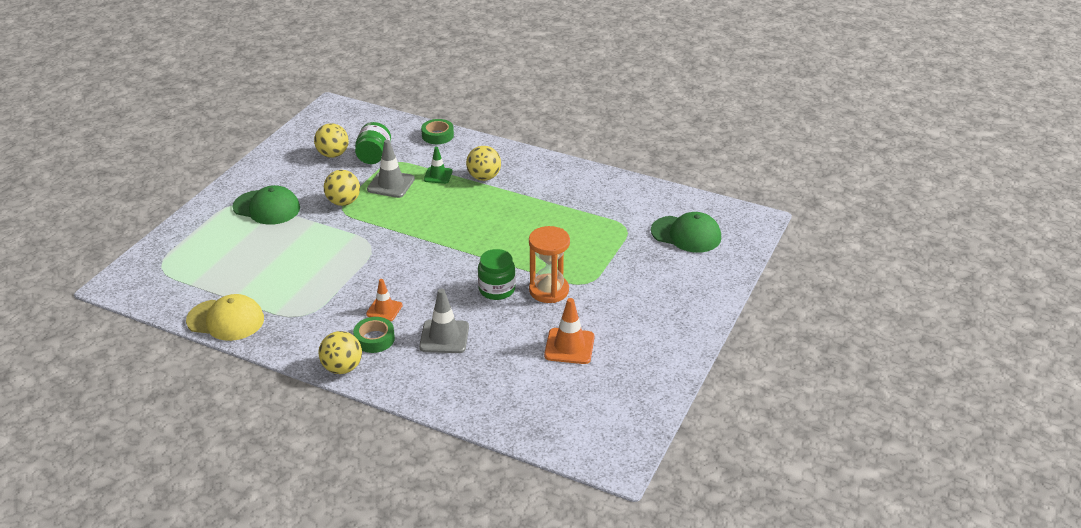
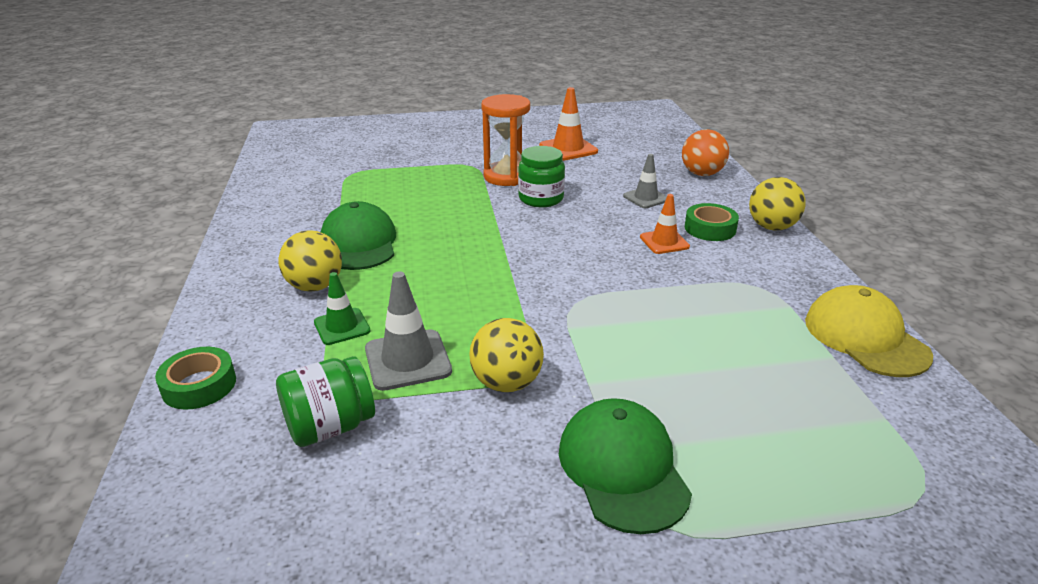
camera: 125 degrees left, 5 degrees down
(333, 154) = (363, 491): yellow ball -> none
(444, 337) = (646, 198): grey traffic cone -> grey traffic cone, size x0.66
(447, 391) = (702, 174): none -> orange ball
(686, 234) = (337, 147): green cap -> green cap (359, 243)

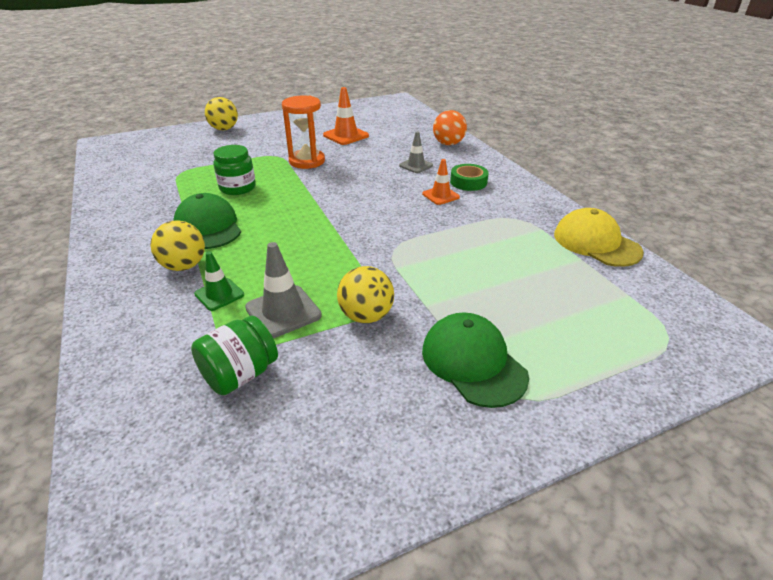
camera: 15 degrees left, 5 degrees up
(199, 385) = (113, 362): green tape -> none
(541, 199) = (339, 175): green jar -> green jar (237, 188)
(771, 227) = (509, 176): yellow ball -> yellow ball (224, 129)

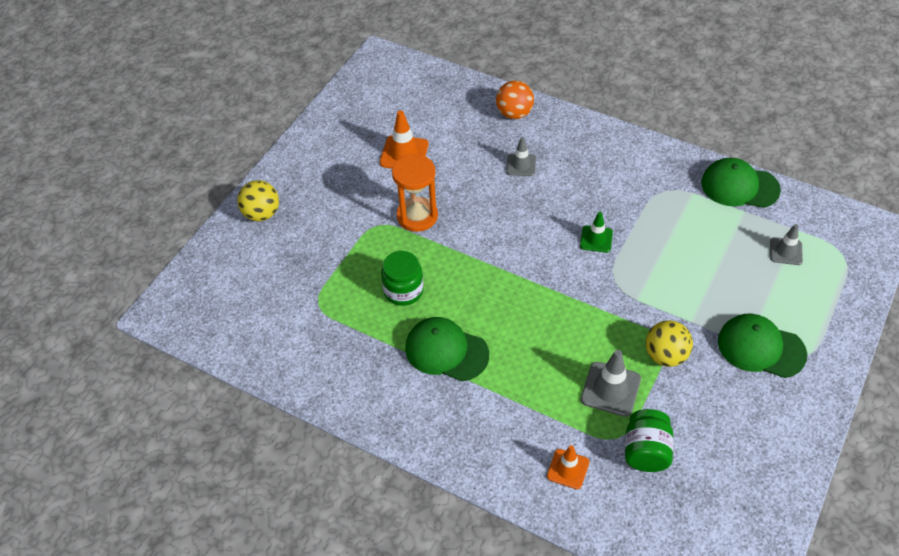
camera: 35 degrees left, 15 degrees up
(184, 266) = (487, 400): yellow ball -> none
(219, 294) = (549, 406): green traffic cone -> green traffic cone (596, 239)
(440, 195) = (584, 196): orange traffic cone -> orange traffic cone (568, 469)
(468, 182) = (587, 163): green tape -> none
(596, 243) = (739, 186): yellow cap -> green cap
(596, 304) = (785, 251): none -> grey traffic cone

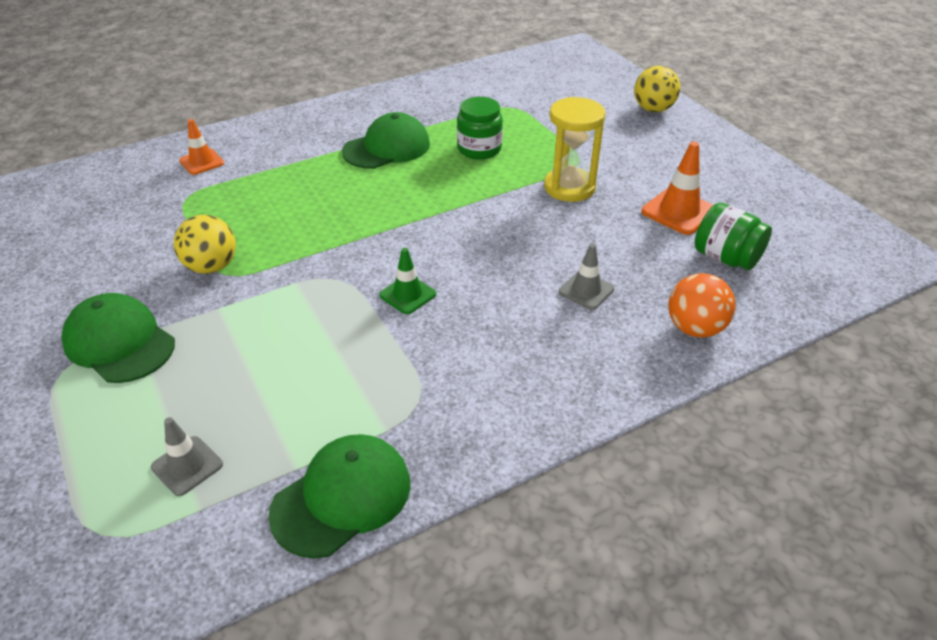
camera: 120 degrees right, 10 degrees down
(417, 216) = (569, 187): orange hourglass -> yellow hourglass
(610, 389) = (230, 215): grey traffic cone -> none
(646, 451) = (152, 206): green jar -> green jar (726, 258)
(761, 348) = (119, 342): green cap -> green cap turned 105 degrees counterclockwise

